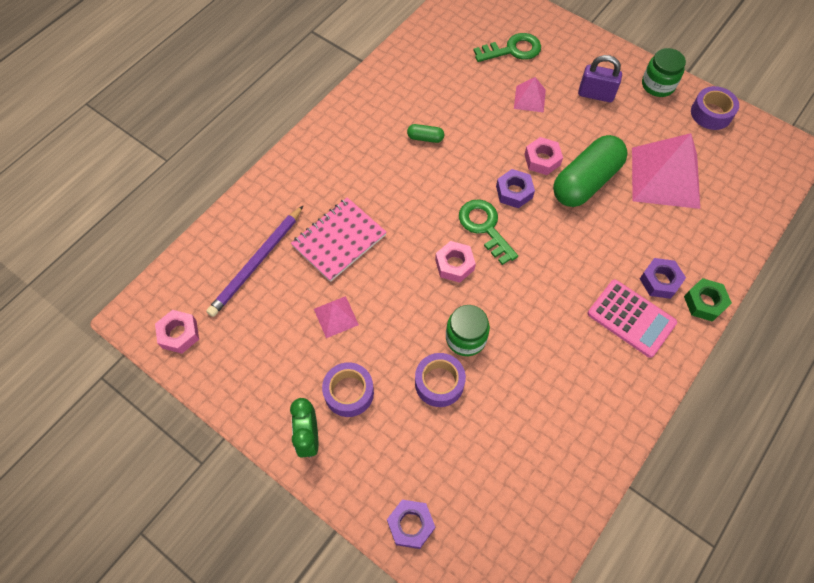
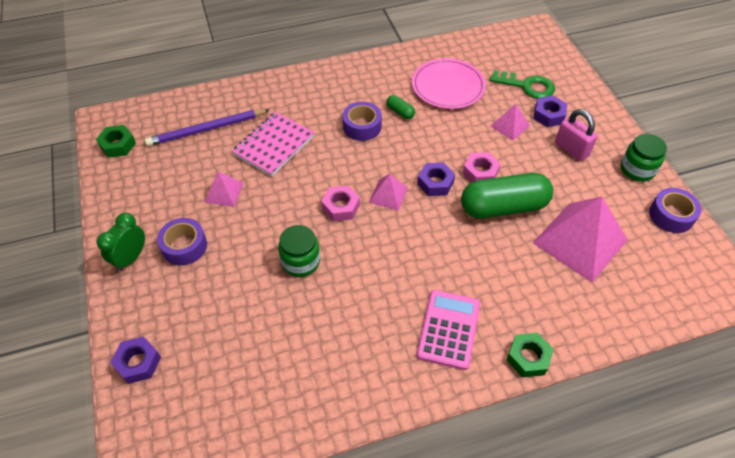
camera: 35 degrees right, 10 degrees down
(179, 334) = (118, 145): pink nut -> green nut
(339, 240) = (274, 145): pink notebook -> pink notebook turned 45 degrees counterclockwise
(439, 383) = (252, 280): purple tape -> purple tape (362, 126)
(445, 87) = (448, 86): none -> pink plate
(485, 227) = (388, 195): green key -> pink pyramid
(595, 94) = (571, 149): purple padlock -> pink padlock
(631, 318) = (448, 329): pink calculator -> pink calculator turned 150 degrees counterclockwise
(660, 281) = (501, 317): purple nut -> purple nut (548, 115)

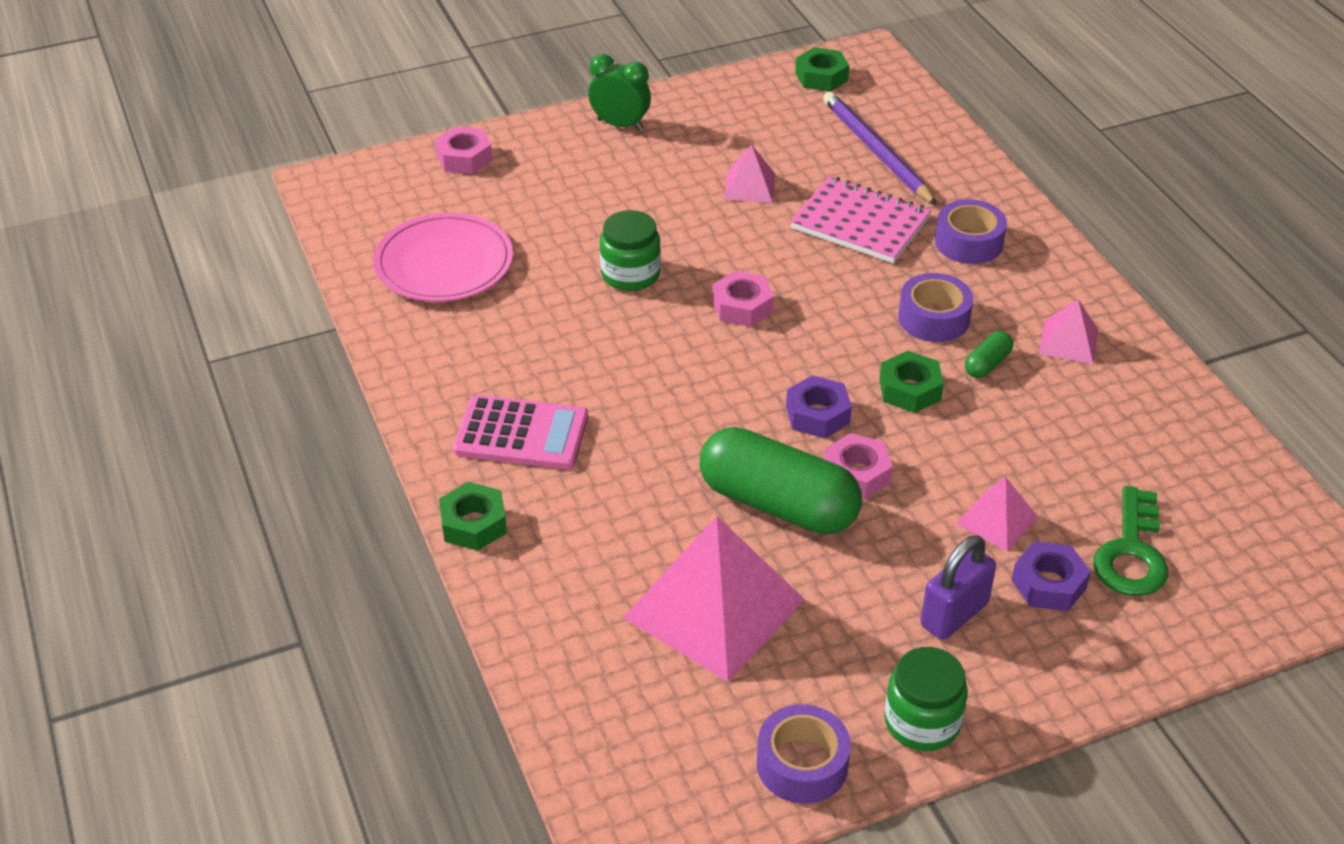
camera: 85 degrees right, 10 degrees down
(138, 363) = (464, 158): purple nut -> pink nut
(184, 246) = (645, 165): purple tape -> purple tape (968, 242)
(388, 195) = (779, 358): pink pyramid -> pink pyramid (1068, 342)
(417, 143) = (910, 389): none -> green nut
(448, 86) = (1084, 428): pink plate -> pink plate (444, 263)
(503, 207) = (778, 504): green capsule -> green capsule turned 45 degrees counterclockwise
(571, 149) = (954, 614): pink padlock -> purple padlock

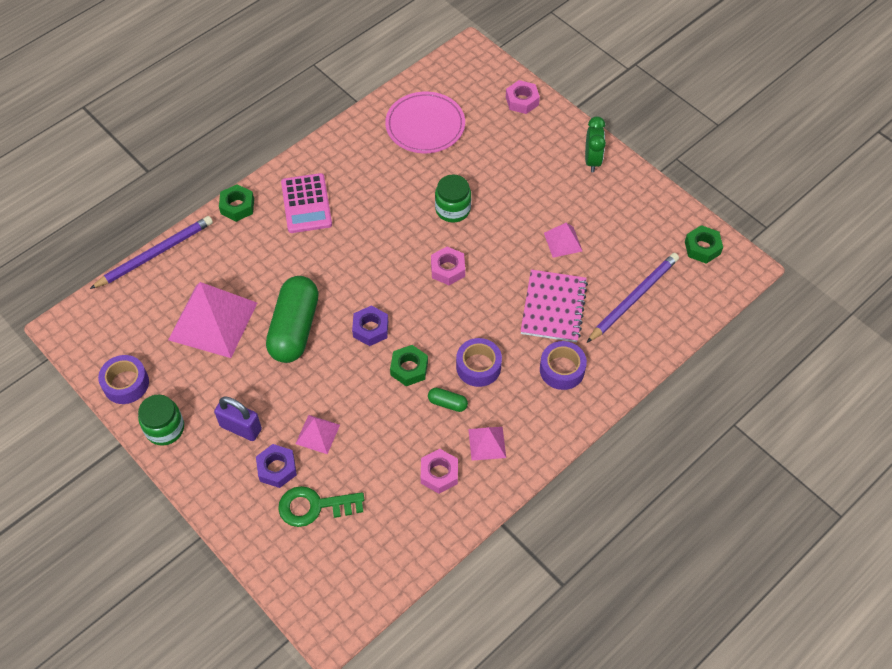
camera: 70 degrees right, 15 degrees up
(518, 664) = (155, 254): none -> purple pencil
(856, 474) = (330, 359): pink nut -> pink nut (439, 474)

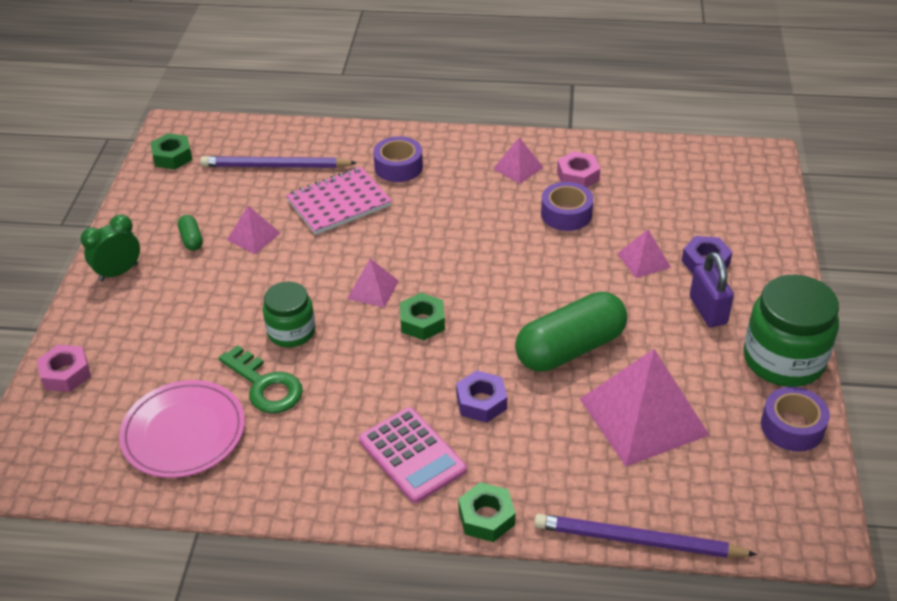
camera: 130 degrees left, 15 degrees down
(165, 428) = (783, 359): green jar -> green jar, size x1.63
(306, 204) = (412, 455): pink calculator -> pink calculator turned 105 degrees clockwise
(314, 506) = (700, 221): green key -> green key (265, 385)
(370, 329) = (502, 297): purple nut -> purple nut (481, 402)
(409, 368) = (510, 248): green nut -> green nut (422, 322)
(447, 269) = (373, 289): pink nut -> pink pyramid
(447, 403) = (512, 207): green capsule -> green capsule (191, 239)
(478, 366) = (455, 211): purple tape -> purple tape (566, 214)

